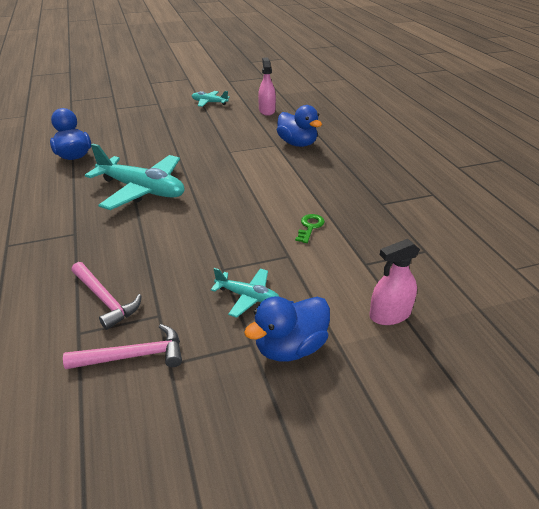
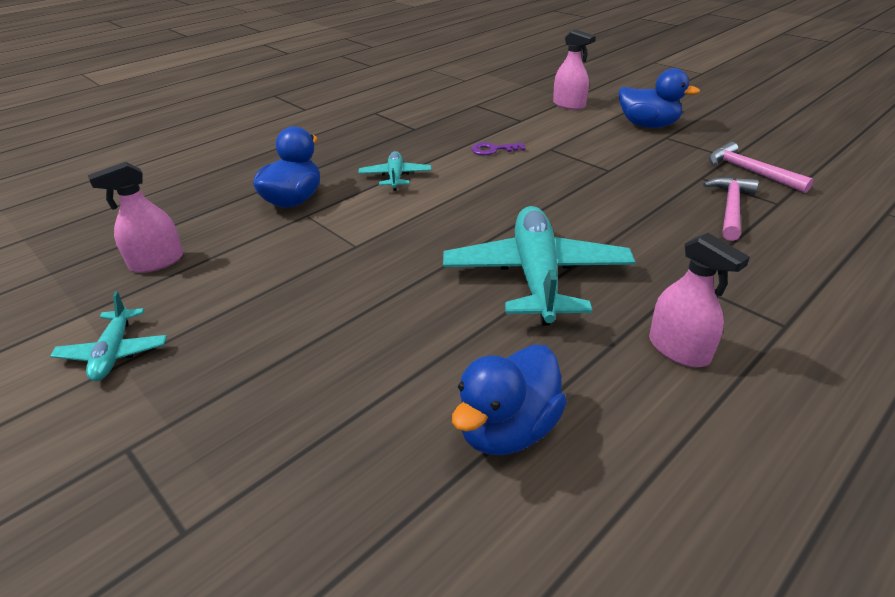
camera: 115 degrees left, 0 degrees up
(45, 206) = (678, 349): none -> pink spray bottle
(247, 297) = (625, 150): turquoise plane -> turquoise plane (395, 177)
(310, 227) = (493, 150): green key -> purple key

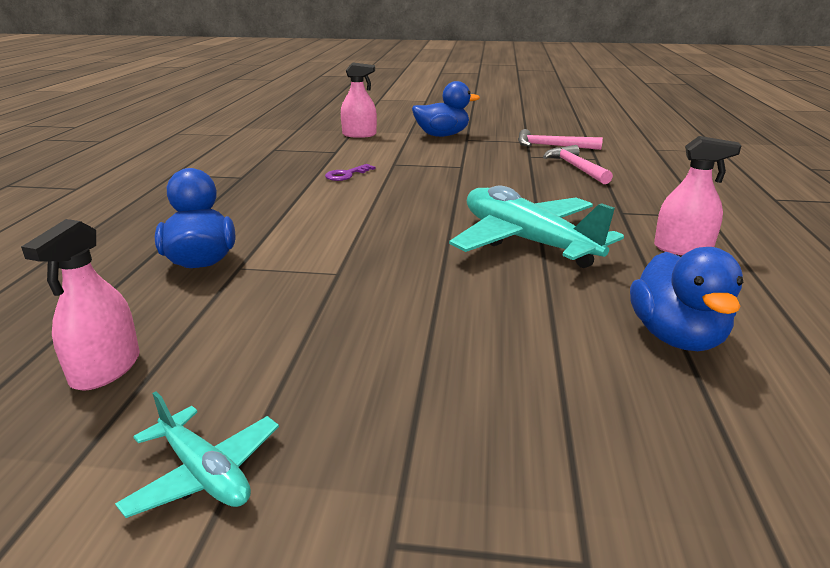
camera: 40 degrees left, 10 degrees down
(395, 177) = (286, 214): turquoise plane -> none

